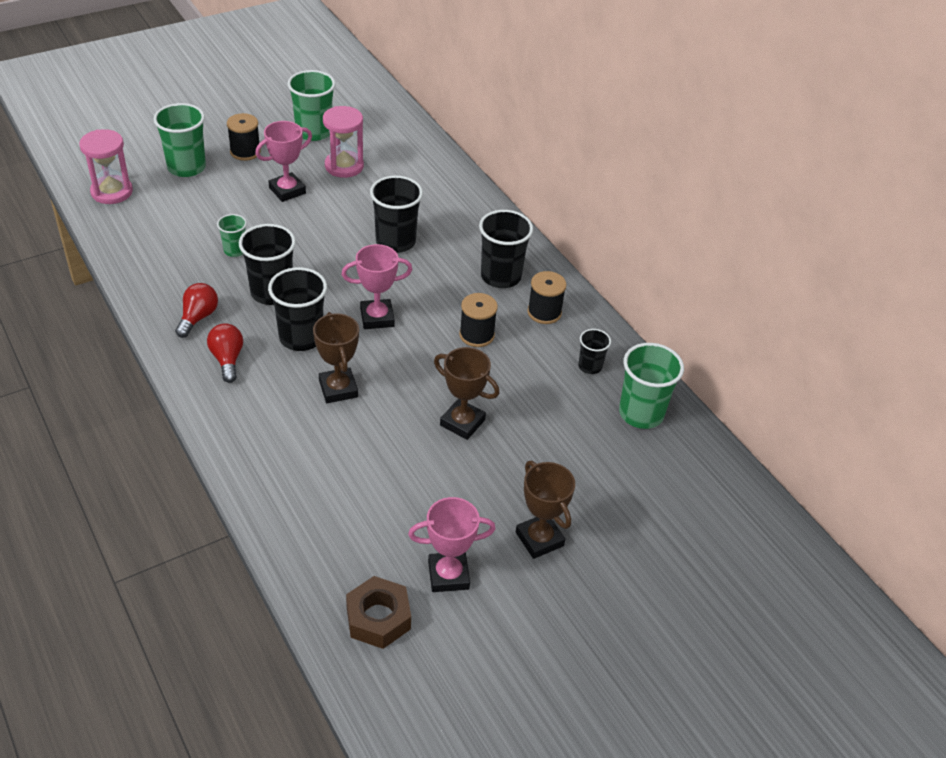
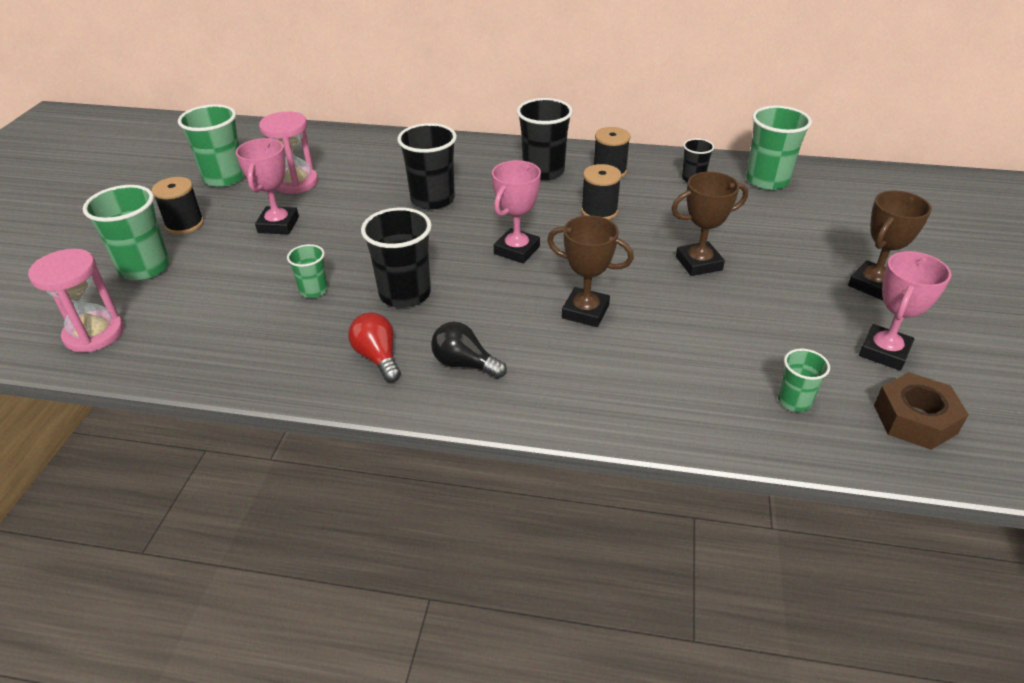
camera: 45 degrees left, 5 degrees down
(227, 359) = (464, 364): red light bulb -> black light bulb
(301, 337) = (490, 303): black cup -> none
(338, 542) = (794, 401): none -> green cup
(539, 539) = (872, 285): brown trophy -> brown trophy turned 60 degrees counterclockwise

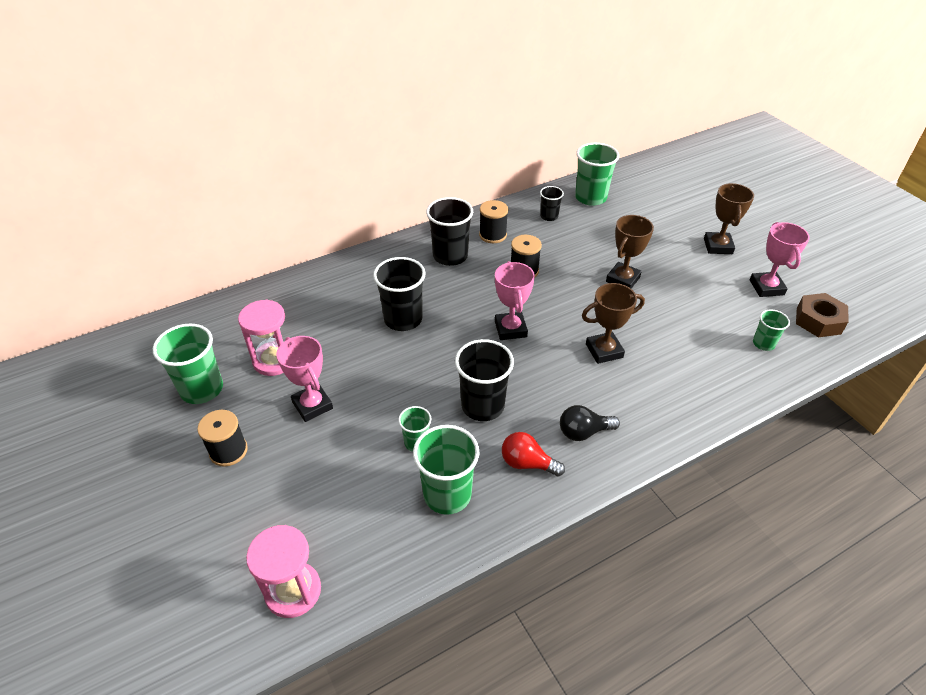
camera: 40 degrees left, 5 degrees up
(145, 268) = (251, 509): green cup -> green cup (447, 494)

